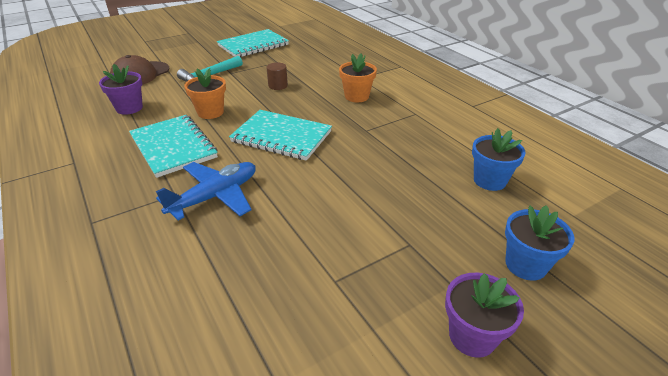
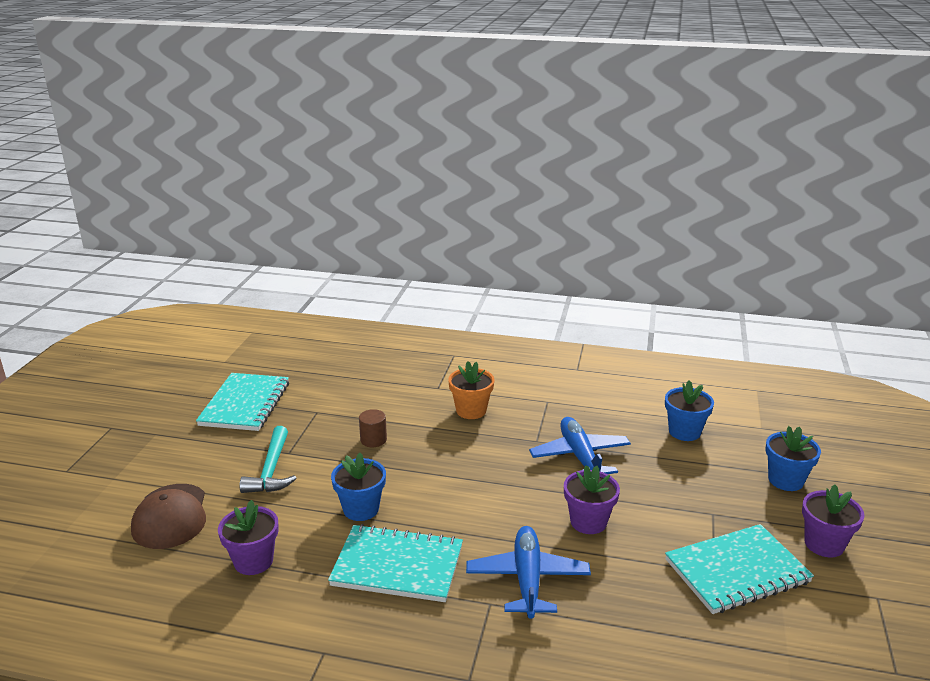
camera: 45 degrees left, 10 degrees down
(210, 112) = (361, 509): orange flower pot -> blue flower pot
(281, 137) = (479, 490): turquoise notebook -> turquoise notebook (736, 571)
(310, 191) = (588, 522): none -> purple flower pot
(377, 153) = (580, 456): none -> blue plane

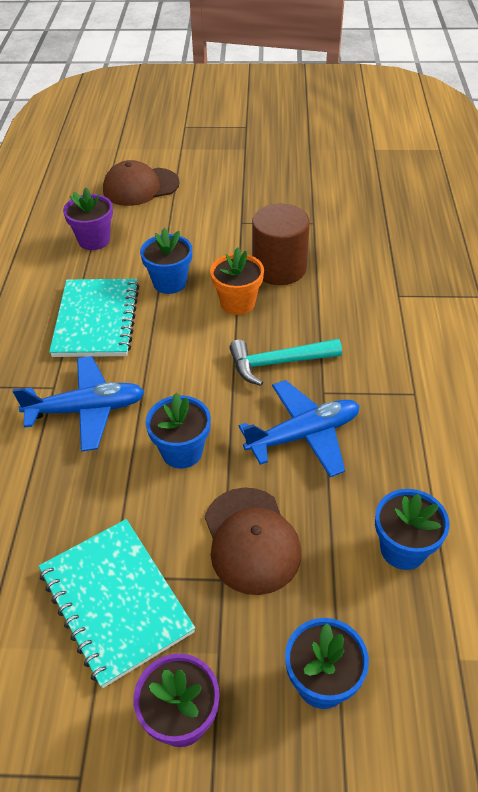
camera: 80 degrees right, 20 degrees up
(245, 404) = (307, 179): turquoise notebook -> none
(271, 470) = (212, 219): turquoise hammer -> turquoise hammer (278, 363)
(373, 440) = (279, 268): brown cylinder -> brown cylinder, size x1.98
(471, 410) = (363, 329): orange flower pot -> orange flower pot (237, 303)
(588, 522) = (182, 451): purple flower pot -> blue flower pot
(678, 495) = (251, 540): none -> brown cap

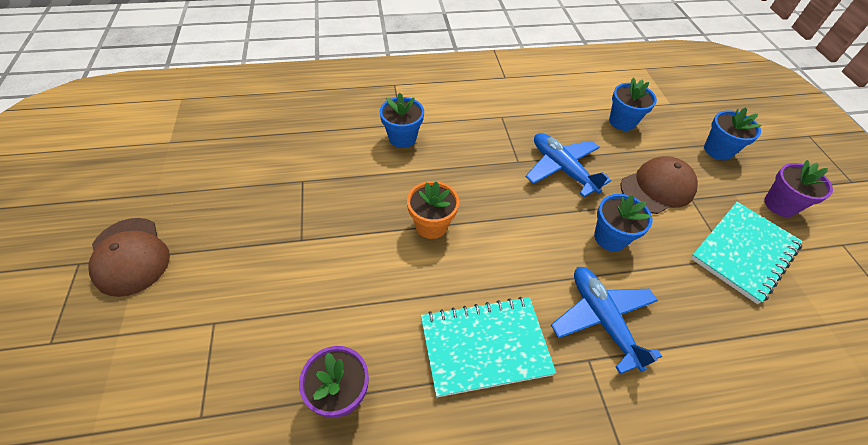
camera: 105 degrees left, 5 degrees up
(140, 187) = (215, 366): brown cap -> brown cap (130, 256)
(169, 282) = (411, 288): blue flower pot -> blue flower pot (402, 138)
(278, 363) = (497, 189): turquoise hammer -> none
(279, 268) = (376, 200): brown cylinder -> none

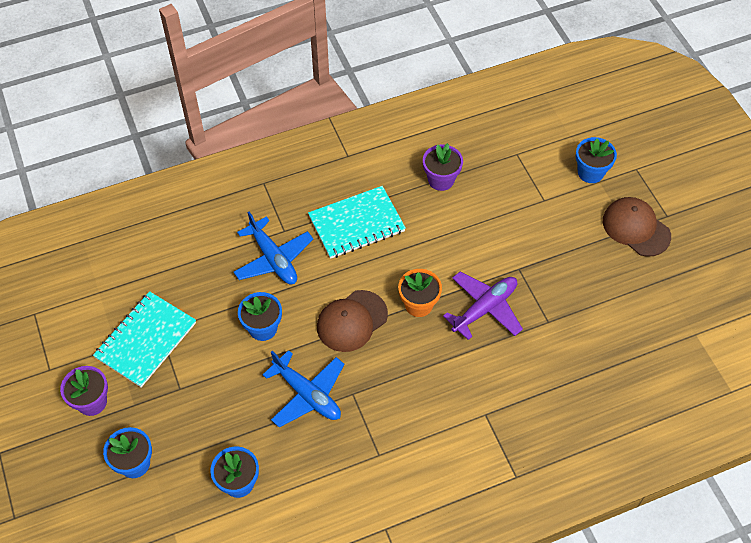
camera: 170 degrees right, 5 degrees up
(361, 206) = (484, 308): none -> purple plane
(402, 138) = (477, 395): blue flower pot -> blue flower pot (590, 172)
(657, 188) = (212, 394): brown cap -> brown cap (352, 321)

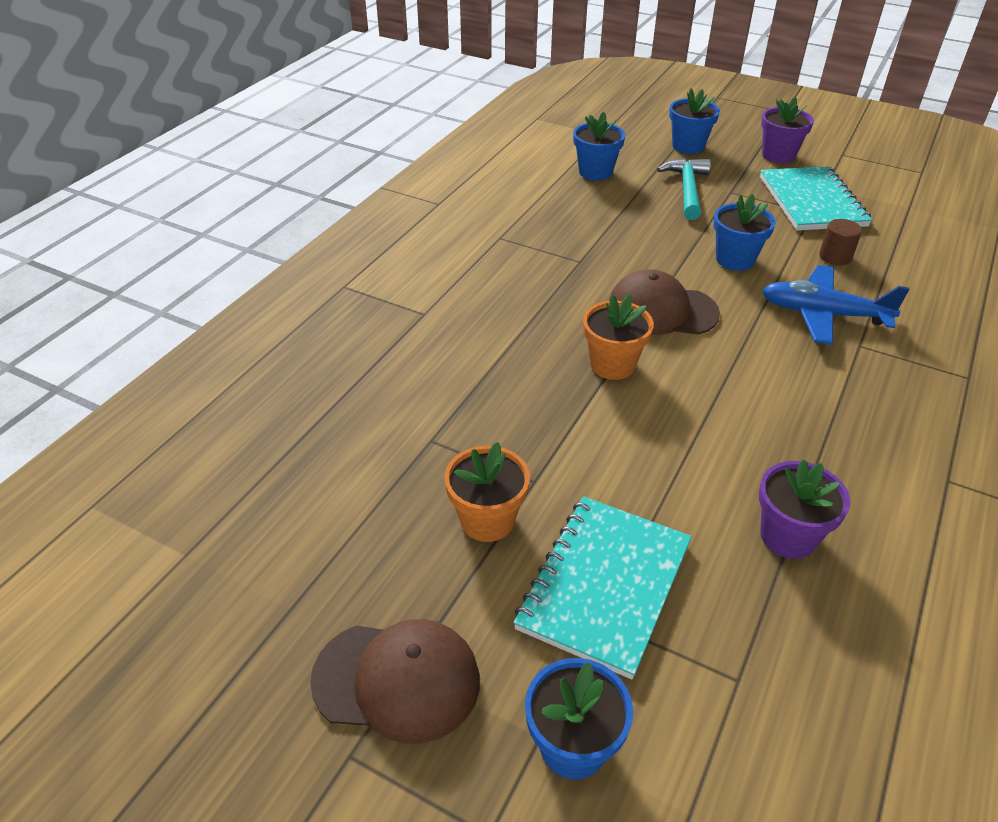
camera: 140 degrees right, 15 degrees down
(203, 412) = (687, 189): none -> turquoise hammer
(206, 289) = (835, 257): none -> brown cylinder
(307, 394) = (620, 240): blue plane -> none
(352, 321) = (662, 310): brown cap -> brown cap turned 90 degrees counterclockwise
(356, 224) = (801, 402): turquoise notebook -> turquoise notebook (604, 585)
(484, 308) = (529, 406): purple plane -> none
(555, 265) = (487, 520): none -> orange flower pot

